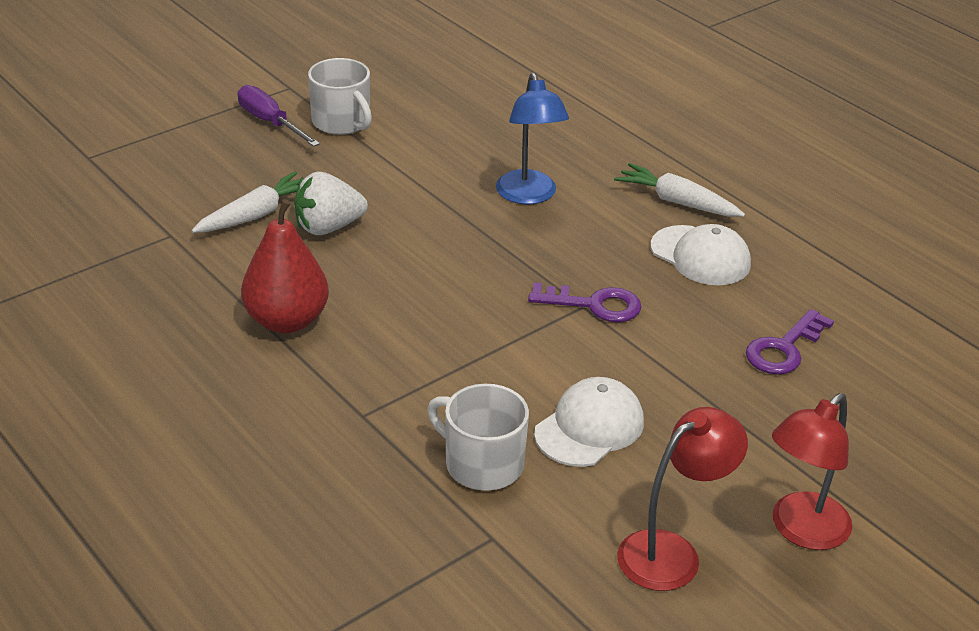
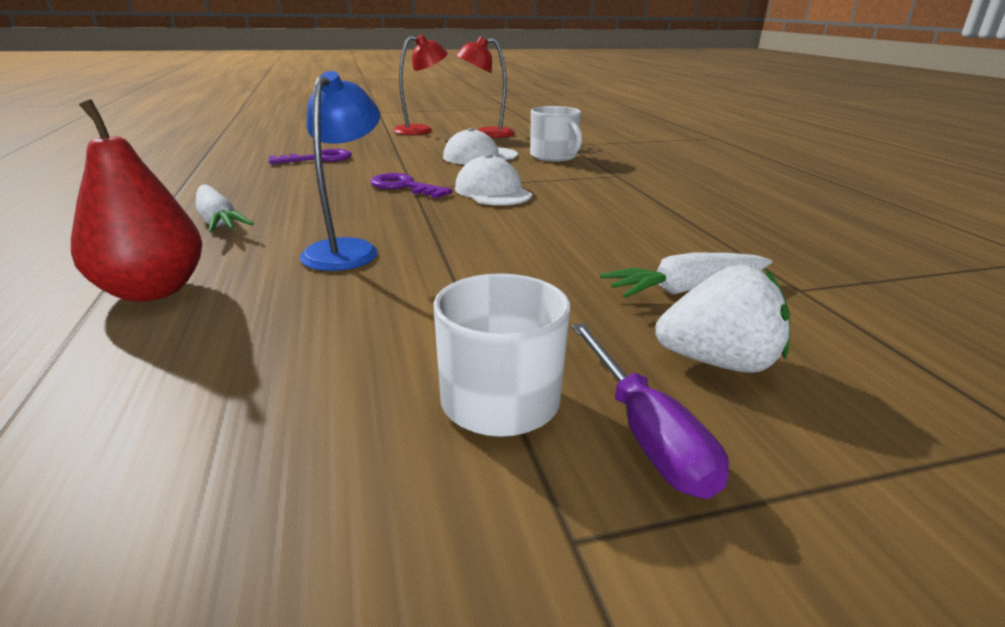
camera: 155 degrees left, 10 degrees down
(287, 321) = (661, 214): red pear -> red pear (153, 291)
(328, 227) = (597, 263): white strawberry -> white strawberry (718, 362)
(700, 256) = (278, 193): white cap -> white cap (493, 191)

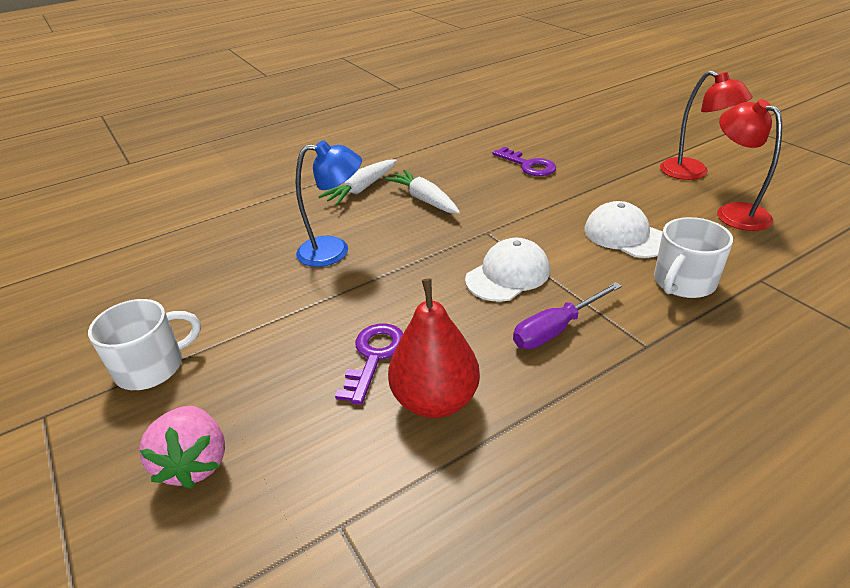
camera: 75 degrees right, 10 degrees up
(153, 291) = (255, 216): red pear -> red pear (435, 400)
(404, 187) = (485, 227): purple key -> purple key (374, 357)
(645, 433) = (116, 431): purple screwdriver -> purple screwdriver (556, 329)
(686, 289) = (316, 437): white carrot -> white carrot (424, 200)
(718, 362) = (195, 463): white strawberry -> pink strawberry

